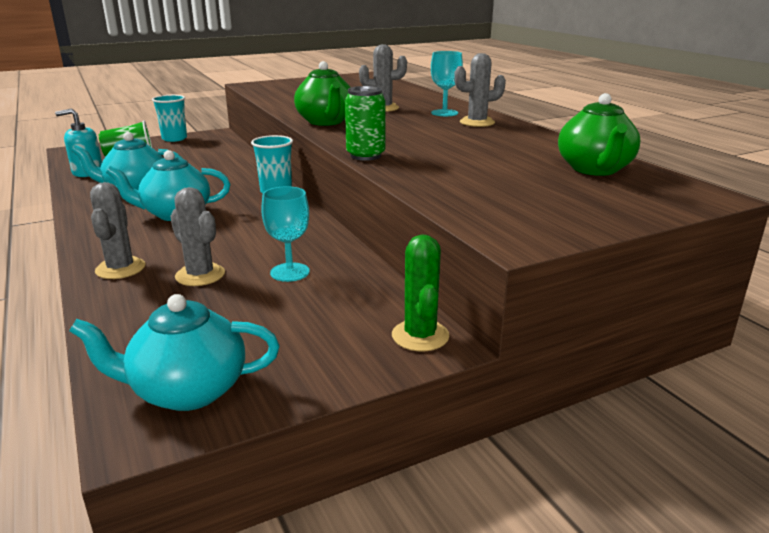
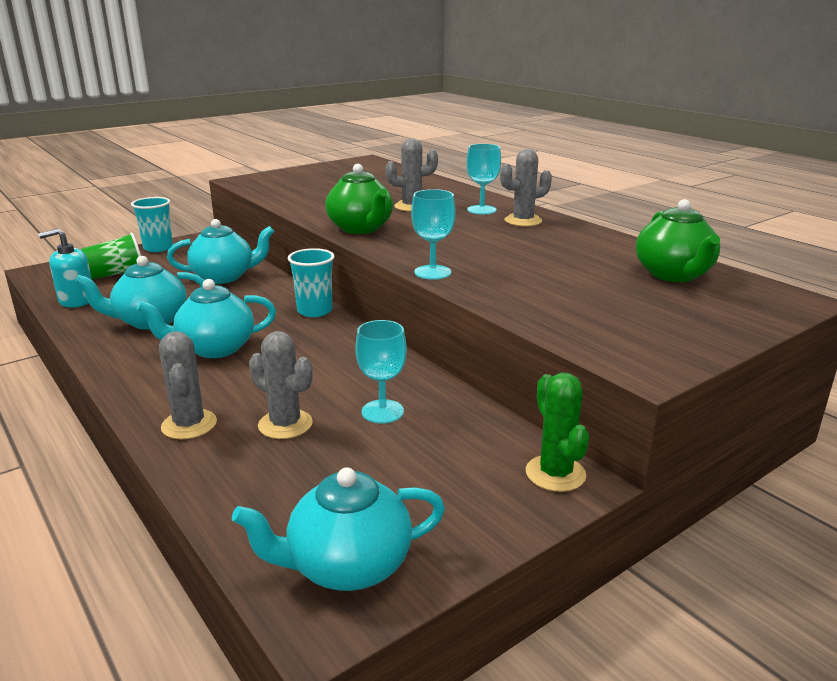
camera: 10 degrees left, 0 degrees up
(215, 162) = (224, 277): none -> turquoise teapot
(365, 156) = (432, 272): green can -> turquoise goblet

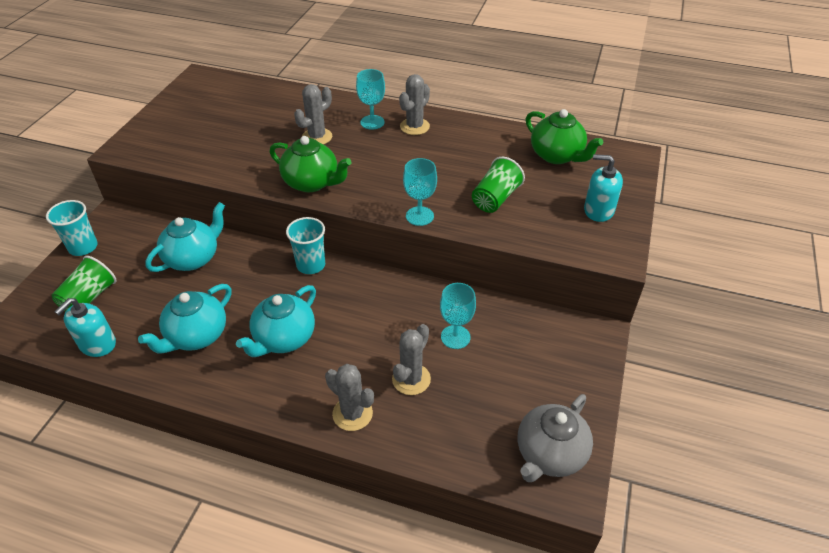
camera: 35 degrees left, 20 degrees up
(285, 424) = (411, 379): grey cactus -> grey cactus turned 60 degrees counterclockwise
(347, 566) = (549, 454): turquoise teapot -> grey teapot
(541, 283) = (495, 199): none -> green cup
(555, 473) = (584, 334): green cactus -> none
(672, 326) = (598, 210): none -> turquoise soap dispenser

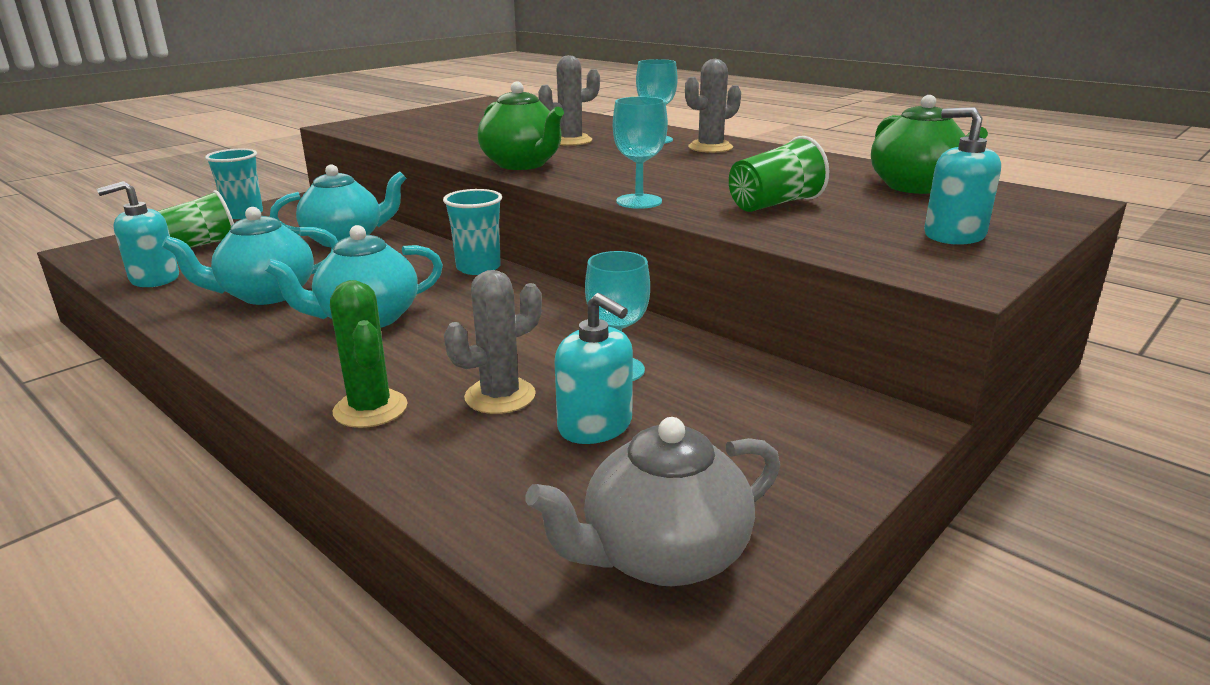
camera: 25 degrees right, 20 degrees down
(352, 413) = (370, 409): grey cactus -> green cactus
(472, 384) = (595, 426): none -> turquoise soap dispenser

